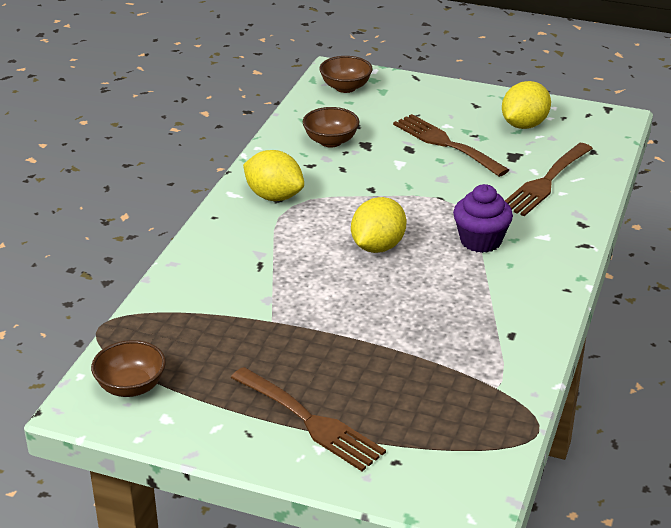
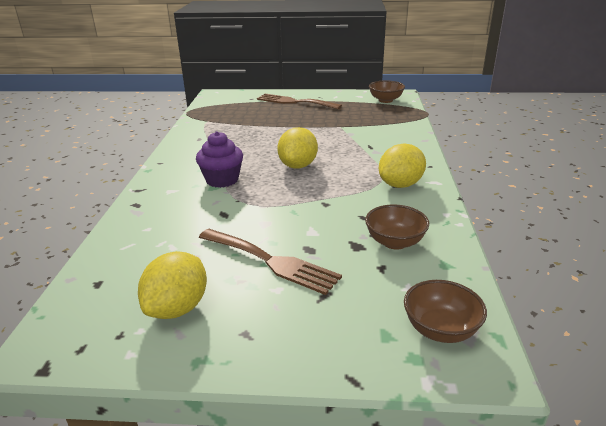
camera: 165 degrees right, 5 degrees down
(274, 196) = (400, 185): yellow lemon -> yellow lemon turned 60 degrees counterclockwise
(545, 182) = (162, 235): brown fork -> none

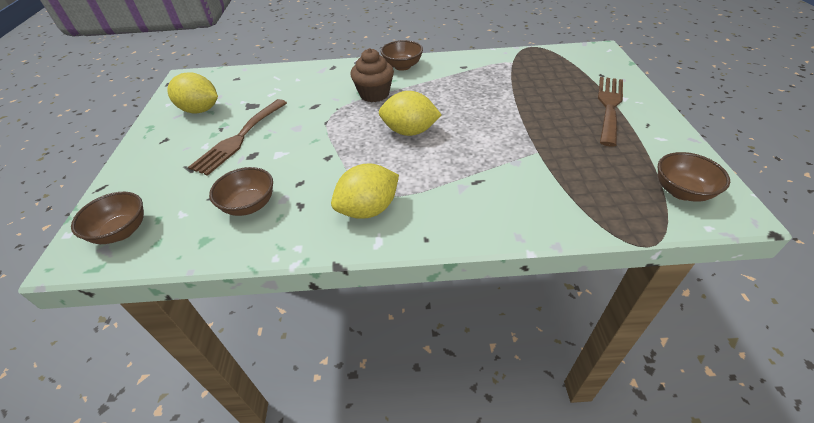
camera: 85 degrees right, 15 degrees up
(173, 164) = (402, 66): none -> brown bowl
(222, 180) = (374, 94): purple cupcake -> brown cupcake
(400, 185) = (368, 209): yellow lemon -> yellow lemon turned 75 degrees counterclockwise

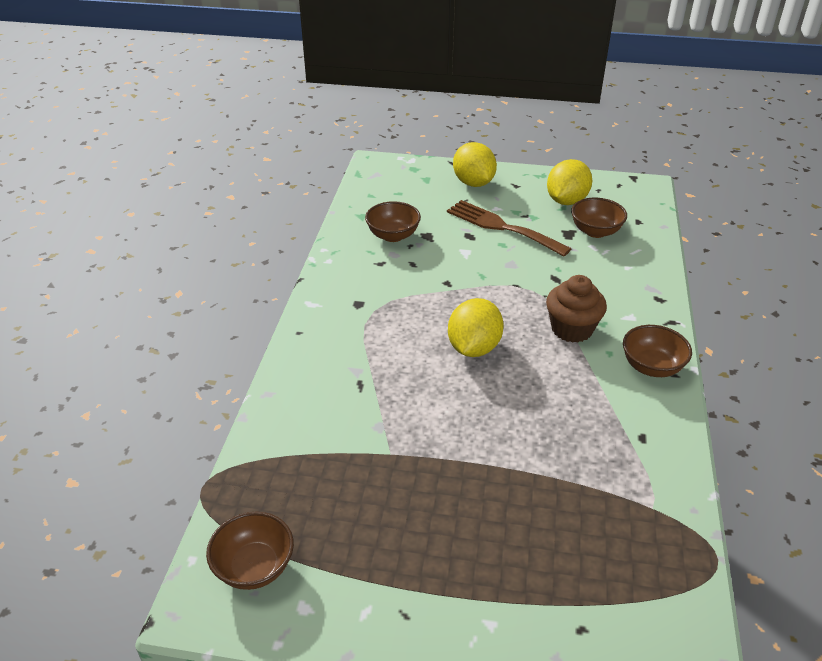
camera: 100 degrees right, 5 degrees down
(121, 231) = (391, 179): brown bowl -> brown bowl (595, 231)
(368, 209) = (354, 302): yellow lemon -> yellow lemon (473, 183)
(609, 106) = (471, 586): brown fork -> none

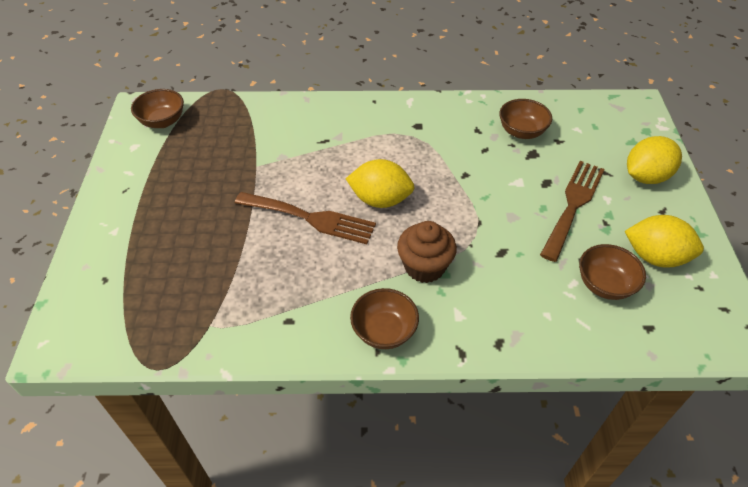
camera: 80 degrees right, 10 degrees up
(494, 407) = (311, 218): none -> brown fork

